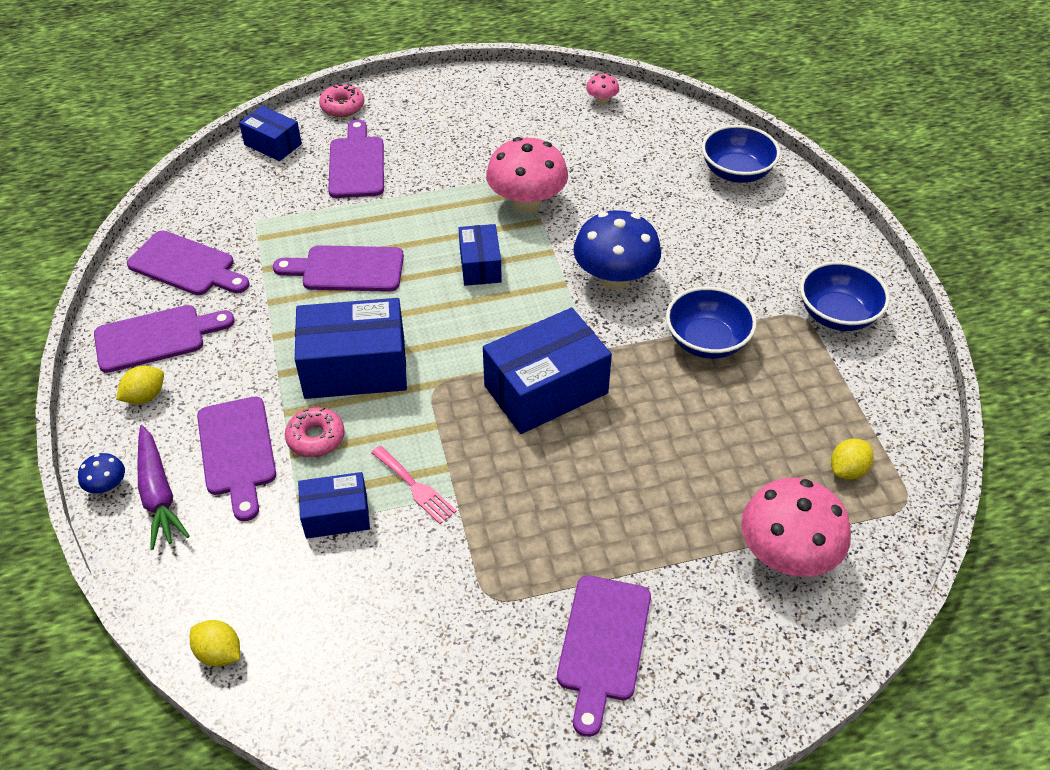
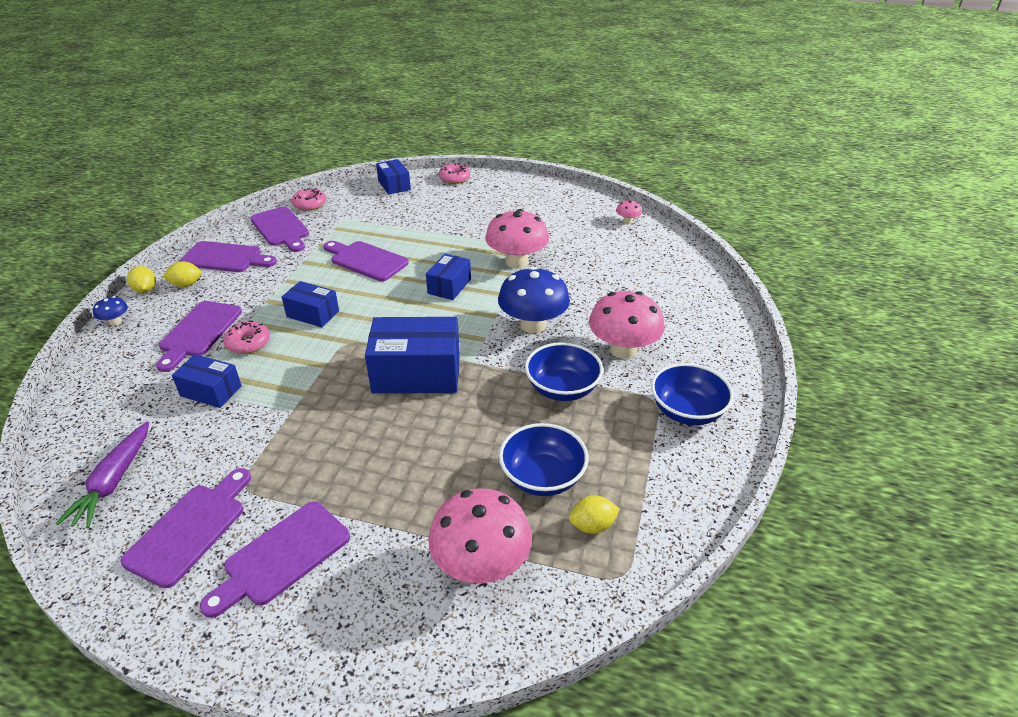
camera: 30 degrees right, 10 degrees down
(158, 494) = (134, 337): purple carrot -> purple carrot (113, 481)
(187, 214) = (310, 204): none -> pink donut
(219, 653) = (63, 438): yellow lemon -> yellow lemon (145, 290)
(355, 367) = (313, 314): blue box -> blue box, size x0.57
(357, 164) = (431, 209): purple cutting board -> purple cutting board (190, 529)
(415, 487) = (273, 396): pink fork -> none
(727, 270) = (623, 350): none -> pink mushroom
(736, 172) = (690, 291): blue bowl -> blue bowl (542, 477)

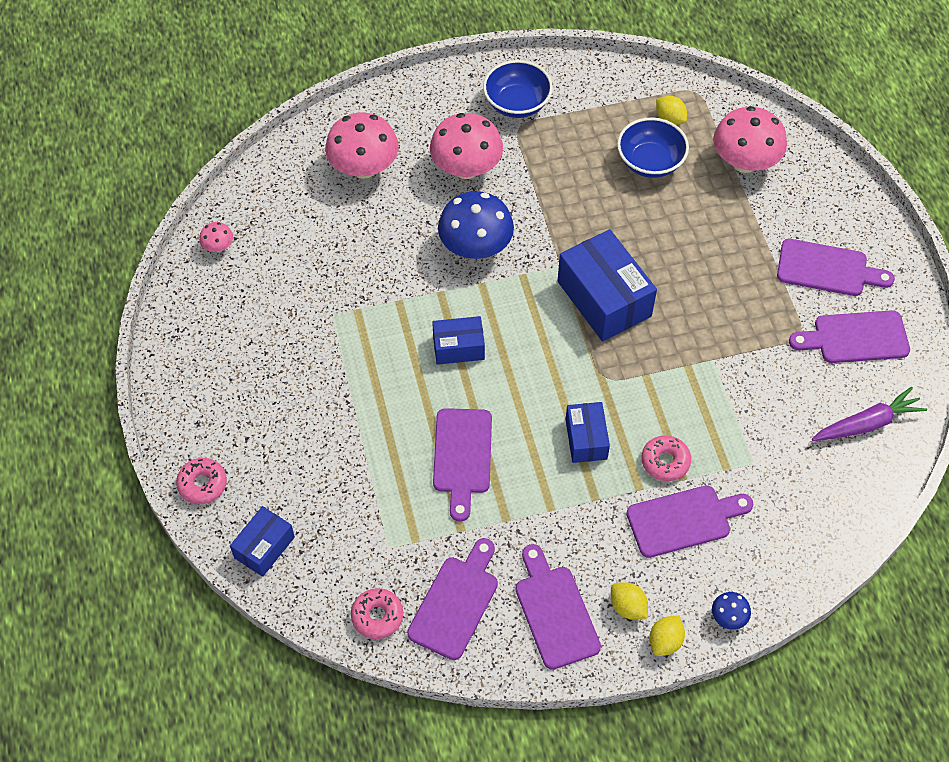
camera: 120 degrees left, 20 degrees up
(211, 391) = (740, 439): blue box -> none
(517, 262) = (373, 311): pink mushroom -> pink mushroom (364, 168)
(562, 388) = (548, 189): blue bowl -> none

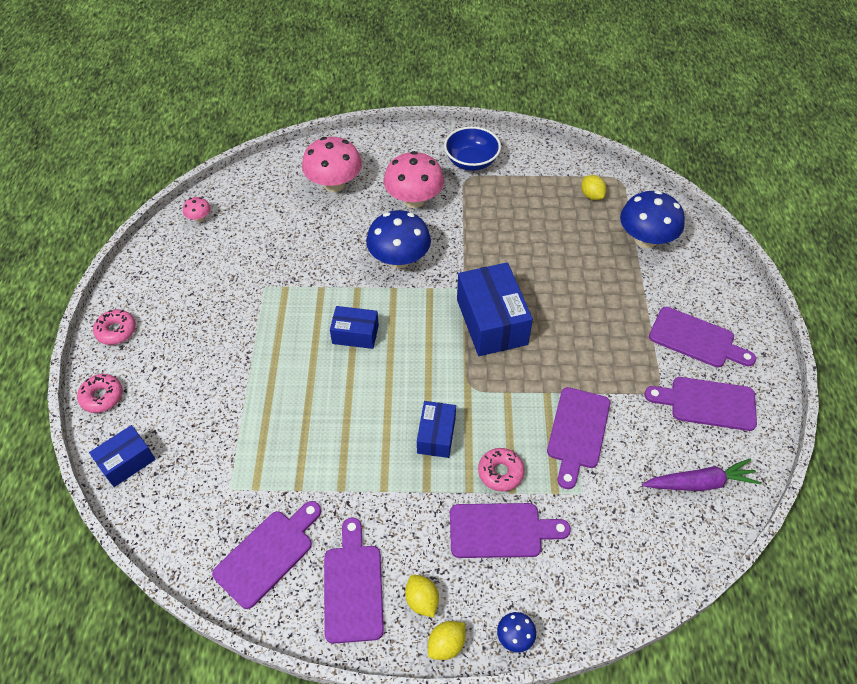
camera: 15 degrees right, 5 degrees down
(377, 616) = (194, 548): pink donut -> pink donut (116, 331)
(462, 456) = (323, 425): purple cutting board -> purple cutting board (577, 432)
(650, 162) = (565, 224): blue bowl -> none
(744, 162) = (645, 239): pink mushroom -> blue mushroom

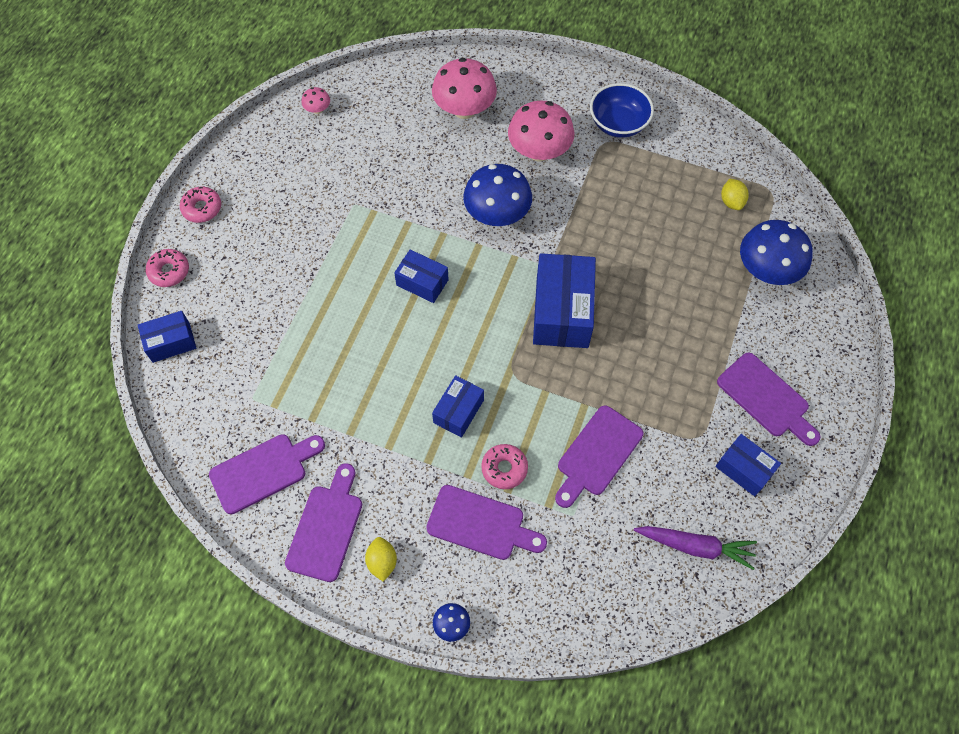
camera: 20 degrees right, 10 degrees up
(446, 644) = (388, 609): yellow lemon -> none
(707, 403) = (744, 469): purple cutting board -> blue box

